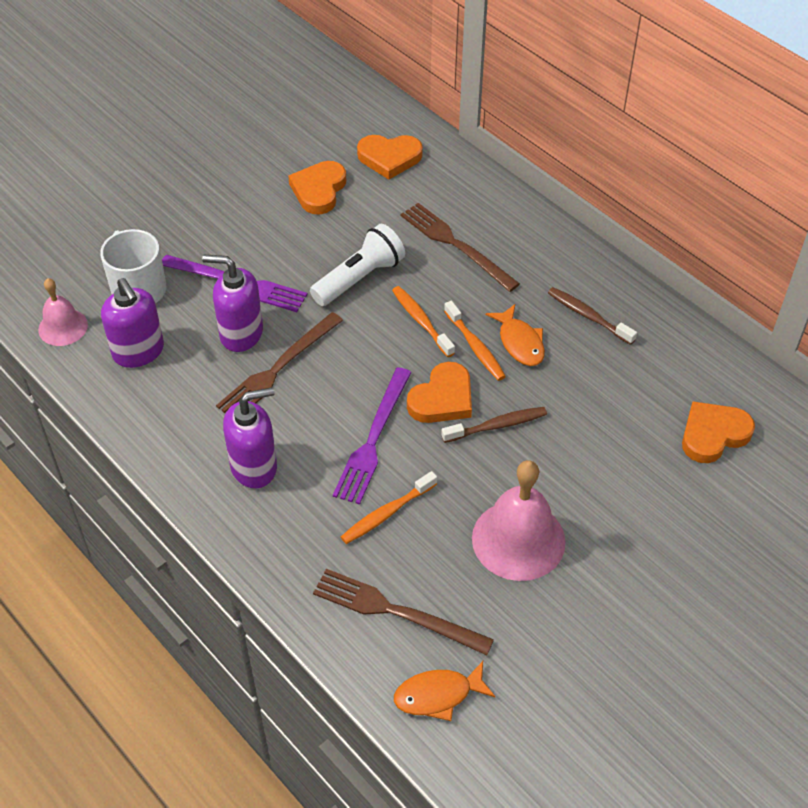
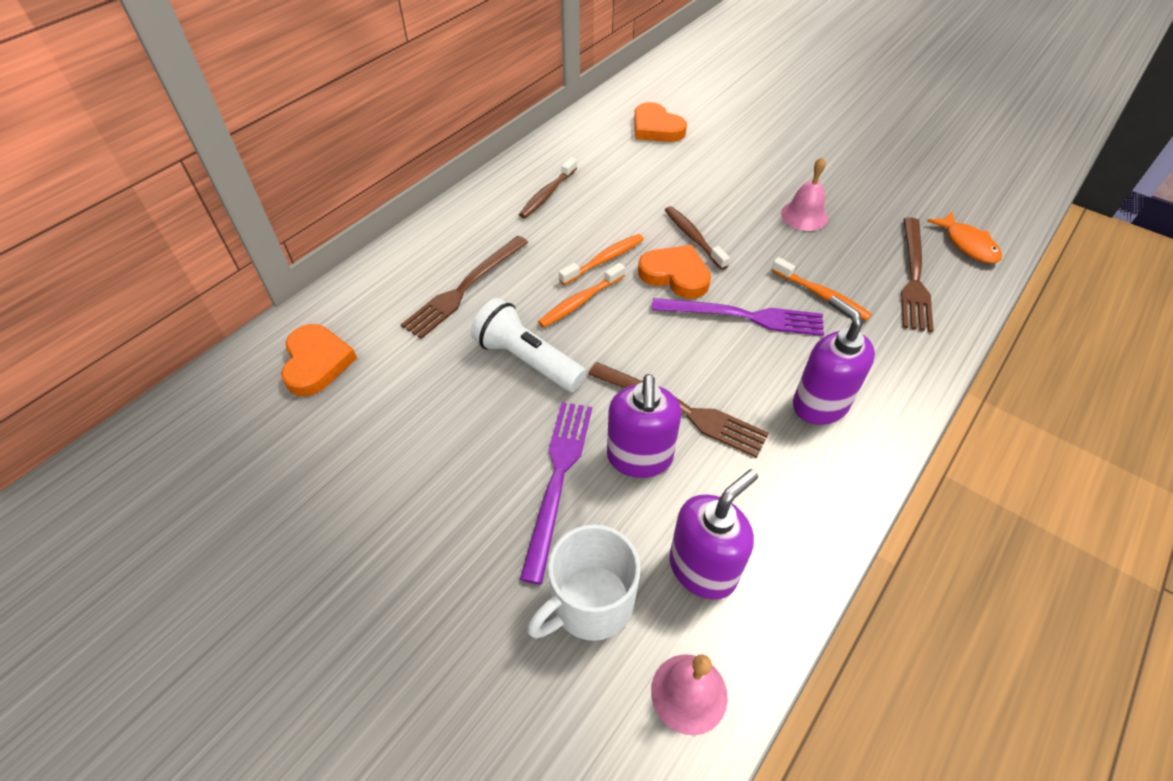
camera: 100 degrees left, 0 degrees up
(319, 190) = (376, 424): orange heart -> none
(518, 540) = (804, 216): pink bell -> pink bell, size x0.59
(520, 342) = (590, 232): orange fish -> none

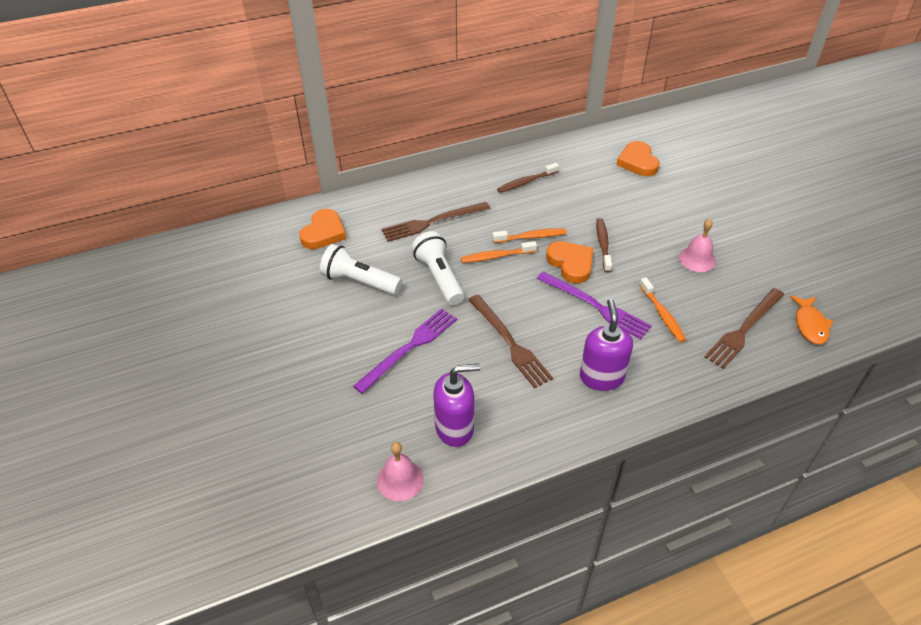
camera: 30 degrees right, 5 degrees down
(419, 413) = (359, 281): none -> white flashlight
(590, 603) = (381, 415): white mug -> none
(639, 457) = (464, 357): purple soap dispenser -> none

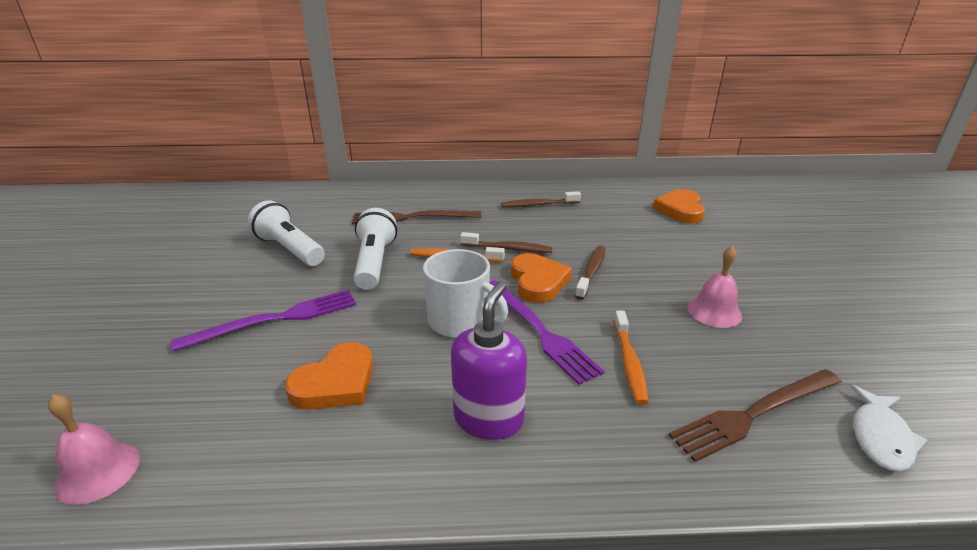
camera: 20 degrees right, 15 degrees down
(323, 232) = (299, 206): orange heart -> orange heart (336, 383)
(455, 428) = (235, 425): purple soap dispenser -> none
(510, 342) = (397, 344): brown fork -> none
(531, 237) = (508, 249): orange toothbrush -> brown toothbrush
(539, 313) = (460, 321): none -> white mug
(810, 325) = (880, 437): orange fish -> white fish

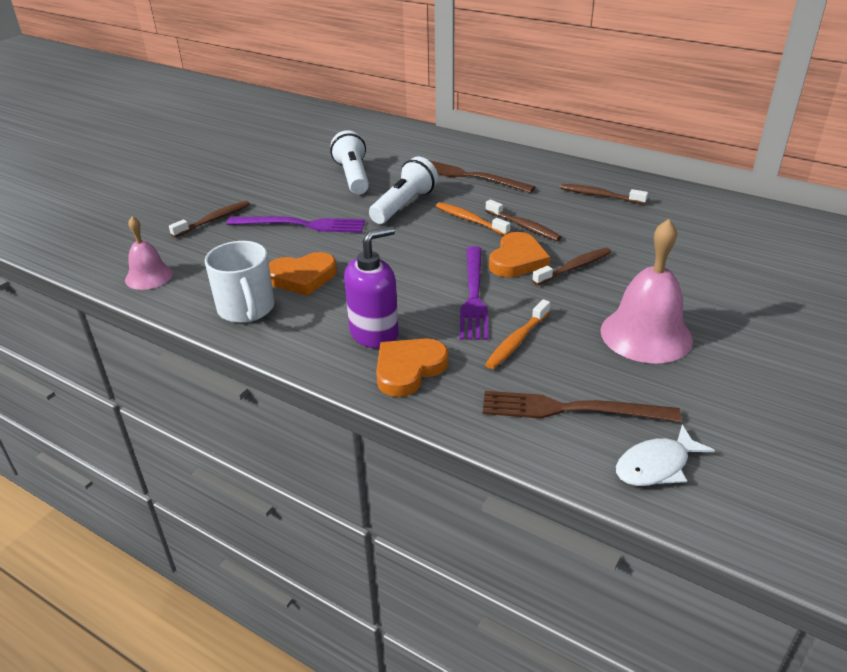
camera: 35 degrees right, 5 degrees up
(146, 351) = (214, 220): none -> brown toothbrush
(460, 321) = (422, 268): white mug -> white mug (246, 309)
(680, 210) = (749, 241): orange heart -> orange heart (408, 369)
(714, 311) = (646, 334): pink bell -> pink bell, size x1.69

